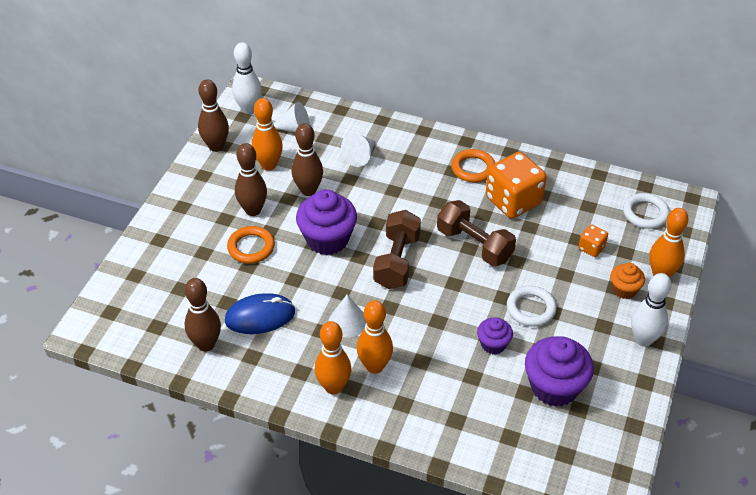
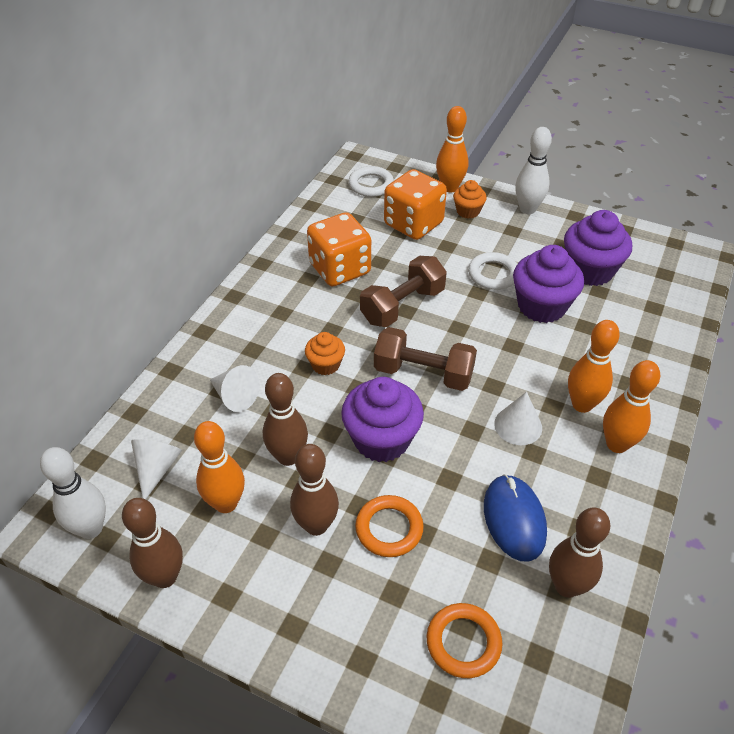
camera: 85 degrees left, 0 degrees up
(398, 202) = (325, 364): none -> orange cupcake
(473, 168) = (282, 295): orange ring -> orange ring (463, 642)
(493, 344) = (541, 306): purple cupcake -> purple cupcake, size x1.83
(591, 248) = (413, 224): orange dice -> orange dice, size x2.11

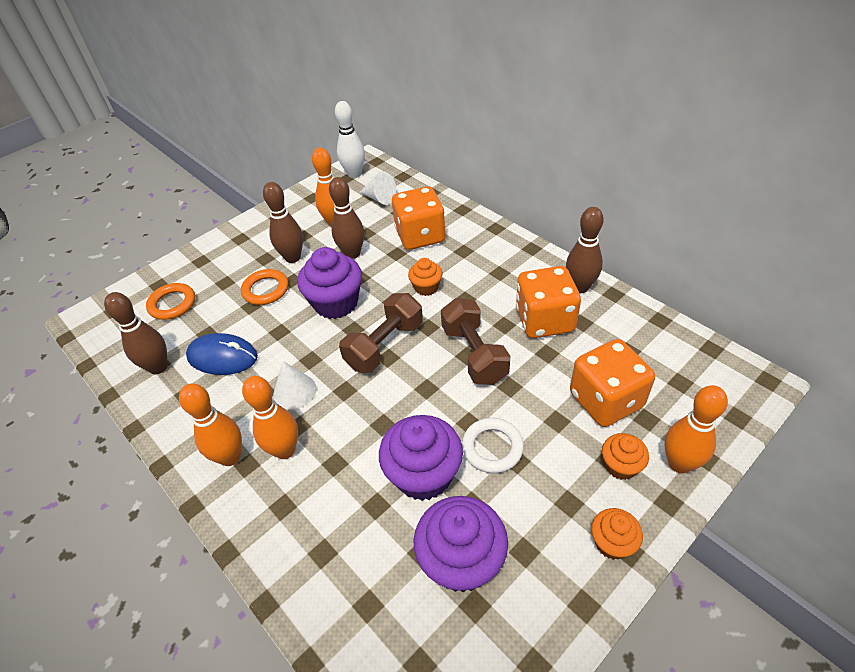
camera: 115 degrees right, 0 degrees up
(165, 577) = (305, 197): brown bowling pin -> brown bowling pin (580, 287)
(235, 396) = (420, 236): white cone -> orange dice
(371, 185) = (695, 380): white ring -> none
(527, 209) = (612, 543): white bowling pin -> orange cupcake

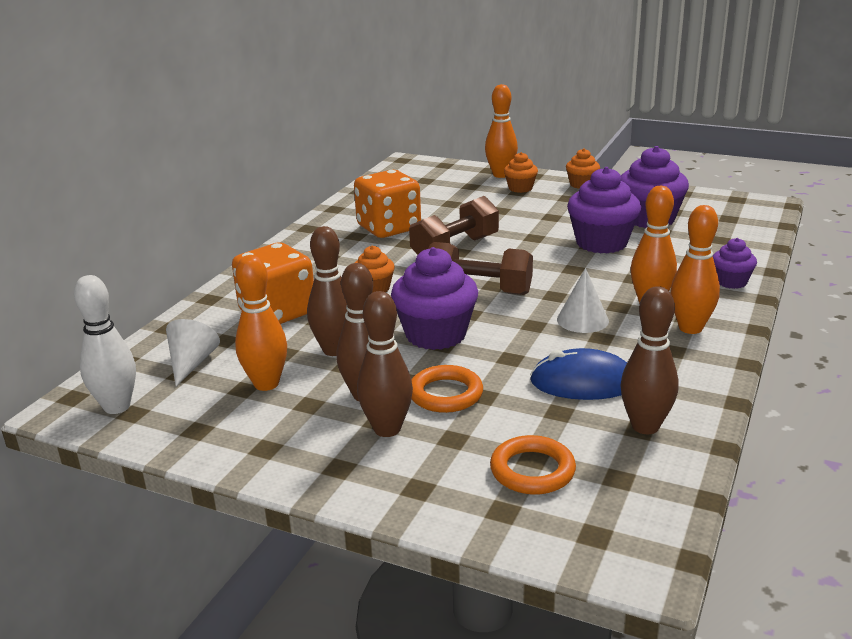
camera: 115 degrees left, 20 degrees down
(223, 357) = (583, 382): blue mouse -> blue mouse turned 75 degrees counterclockwise
(274, 544) = (731, 282): none -> purple cupcake
(492, 447) = (549, 225): white ring -> none
(580, 287) = (332, 221): brown bowling pin -> brown bowling pin (387, 429)
(605, 400) = (464, 198): orange dice -> none

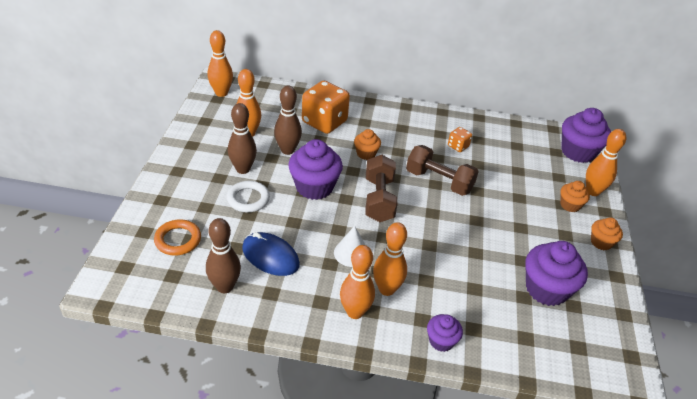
camera: 70 degrees right, 15 degrees up
(117, 407) = (221, 93): white bowling pin -> orange bowling pin
(192, 363) = (264, 105): white cone -> none
(387, 429) = (211, 182): brown bowling pin -> none
(389, 228) = (458, 146): orange dice -> orange dice, size x0.47
(445, 394) = (248, 199): orange ring -> white ring
(583, 382) = (270, 256): blue mouse -> blue mouse turned 45 degrees counterclockwise
(601, 243) = (482, 259): purple cupcake -> purple cupcake (578, 152)

